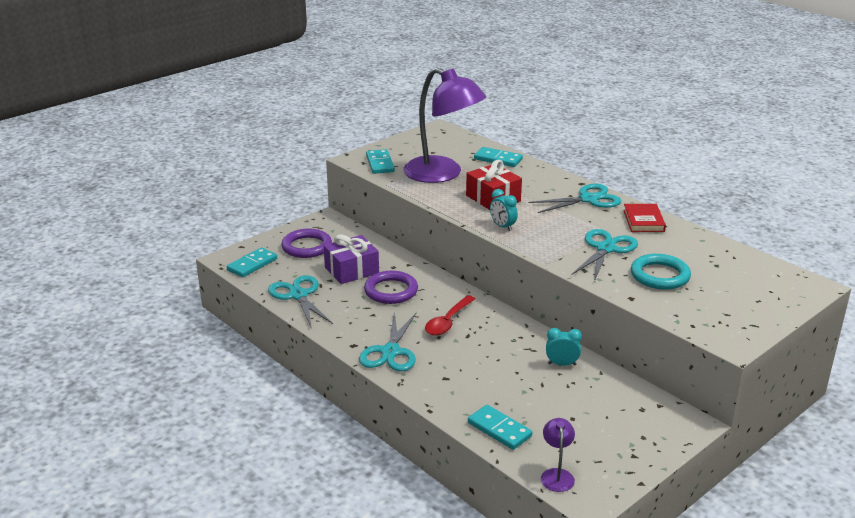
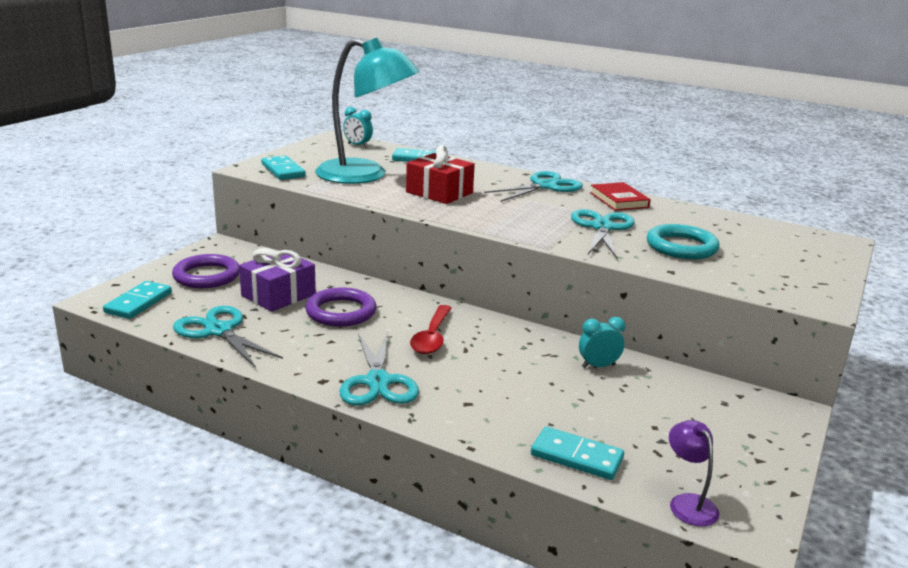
camera: 20 degrees left, 5 degrees down
(442, 174) = (365, 175): purple lamp -> turquoise lamp
(502, 226) = (470, 217): turquoise clock -> turquoise clock (358, 145)

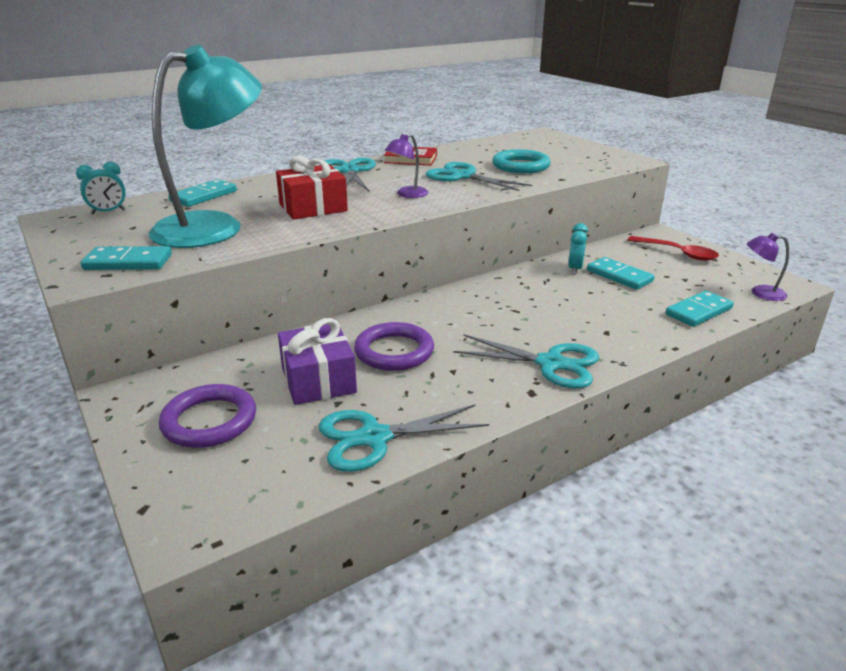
camera: 60 degrees left, 5 degrees up
(138, 303) = (232, 493): turquoise domino -> turquoise domino (619, 276)
(432, 337) = (483, 319): red spoon -> red spoon (677, 253)
(516, 216) = (407, 194): none -> purple lamp

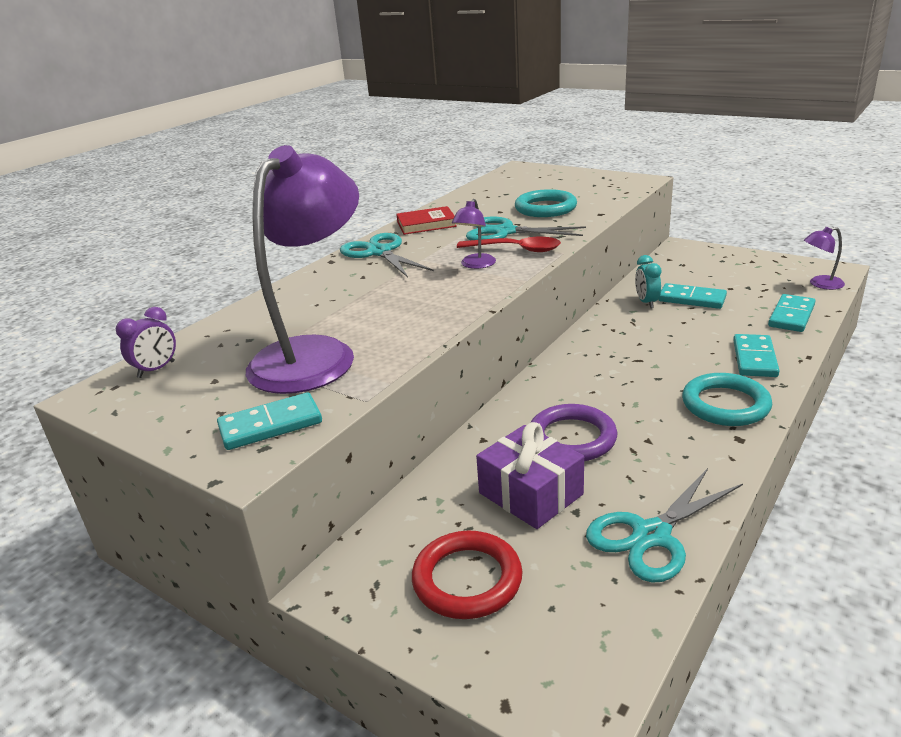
camera: 20 degrees left, 0 degrees up
(108, 212) = (156, 369): turquoise clock -> purple clock
(203, 196) = (250, 320): turquoise domino -> turquoise domino (754, 358)
(209, 421) = (467, 579): purple ring -> red ring
(214, 226) = (314, 354): turquoise lamp -> purple lamp
(313, 207) = (396, 304): red gift -> none
(550, 363) = (725, 404): turquoise scissors -> turquoise ring
(677, 253) = (716, 263): red spoon -> red spoon (516, 249)

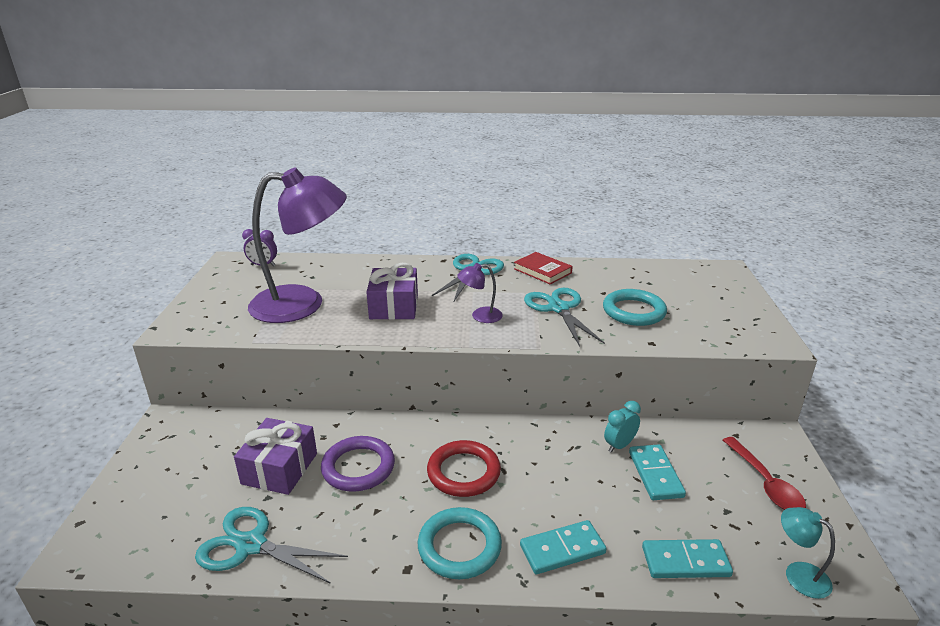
camera: 55 degrees right, 0 degrees up
(270, 425) = (213, 322): turquoise domino -> none
(398, 302) = (394, 306): none -> purple gift
(467, 579) = (182, 470): red ring -> red ring (463, 472)
(516, 249) = (526, 324): red spoon -> red spoon (765, 483)
(820, 284) = (798, 574): purple lamp -> turquoise lamp

